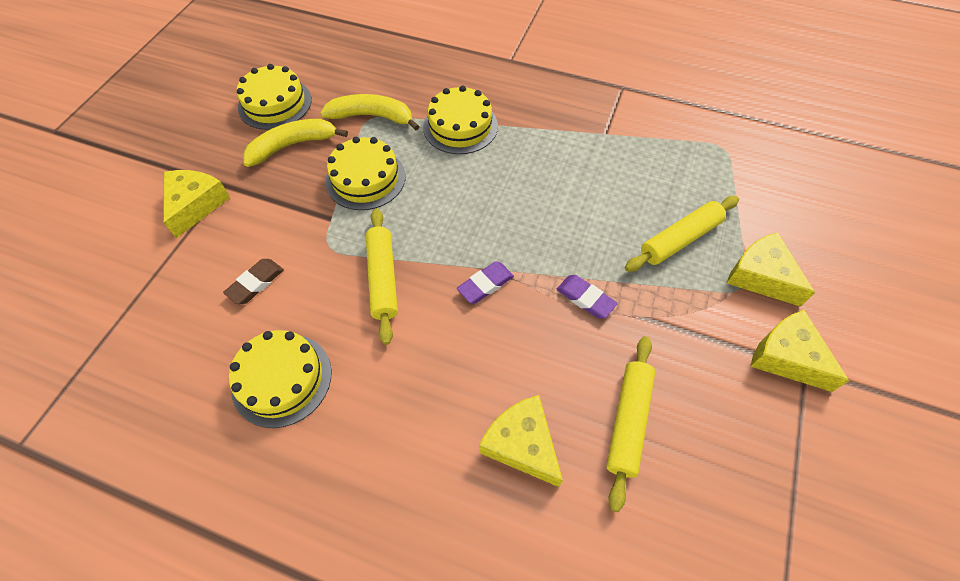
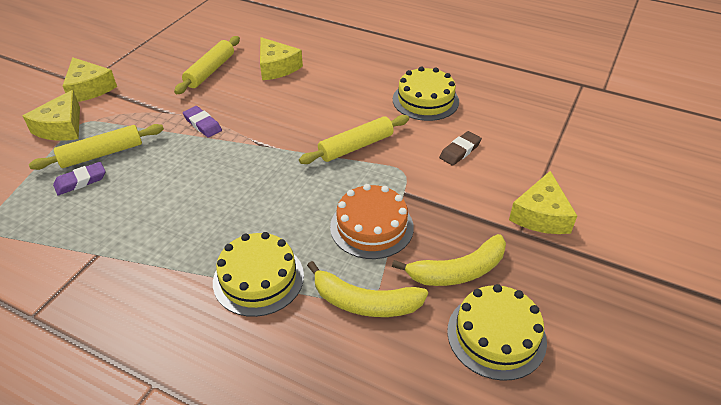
camera: 175 degrees left, 15 degrees down
(365, 178) = (371, 227): yellow cake -> orange cake
(383, 278) = (356, 146): yellow rolling pin -> yellow rolling pin turned 60 degrees clockwise
(485, 284) = (275, 137): purple eraser -> purple eraser (80, 181)
(761, 276) = (61, 127): yellow cheese -> yellow cheese turned 45 degrees clockwise

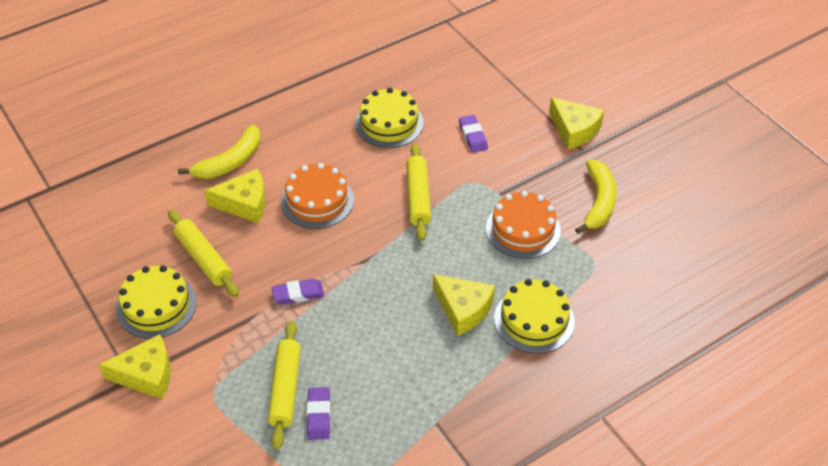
camera: 60 degrees left, 5 degrees up
(61, 127) = (207, 415): yellow cheese -> yellow cheese (463, 309)
(307, 97) = (317, 200): none -> orange cake
(365, 302) = (596, 266): yellow banana -> yellow banana (230, 162)
(460, 151) = (473, 136): brown eraser -> purple eraser
(496, 335) = (663, 211): yellow cake -> yellow cake (156, 305)

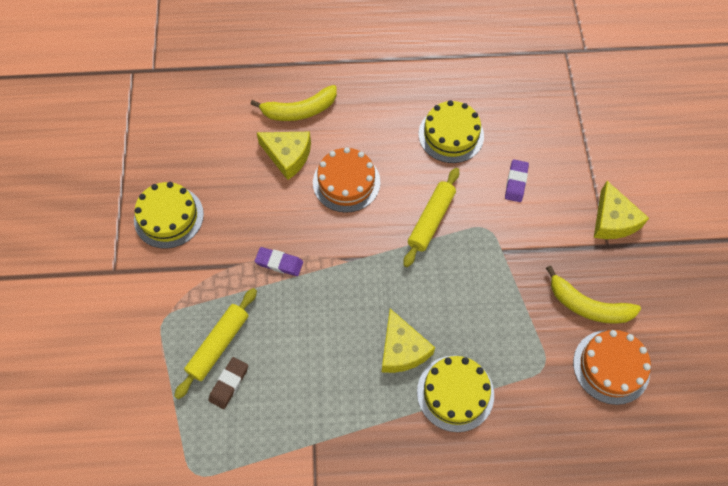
camera: 30 degrees right, 15 degrees up
(146, 374) = (127, 275): yellow cheese -> none
(203, 259) = (227, 192): yellow rolling pin -> none
(319, 415) = (229, 384): purple eraser -> brown eraser
(523, 229) = (501, 298): orange cake -> orange cake (611, 366)
(598, 202) = (588, 306): yellow banana -> yellow banana turned 75 degrees clockwise

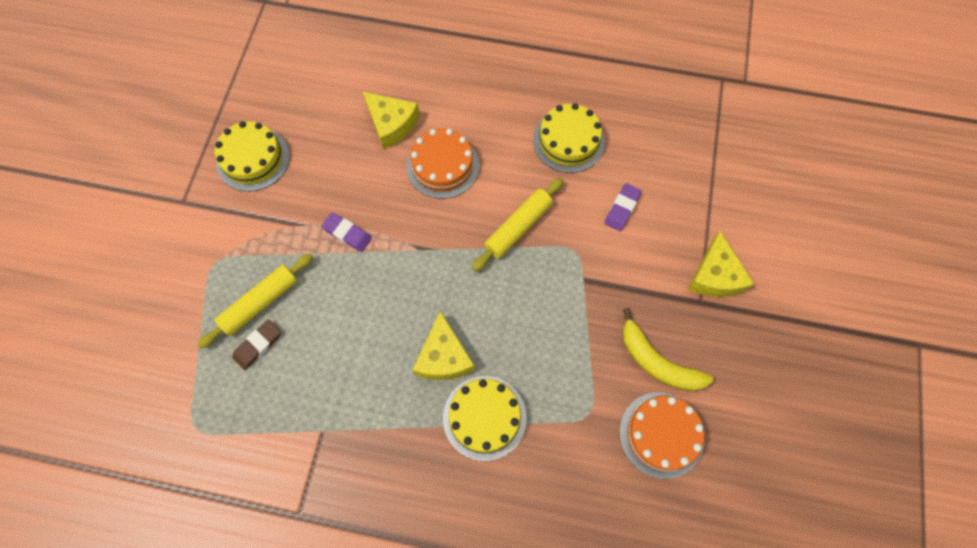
camera: 15 degrees right, 5 degrees up
(300, 111) = (419, 79): yellow banana -> none

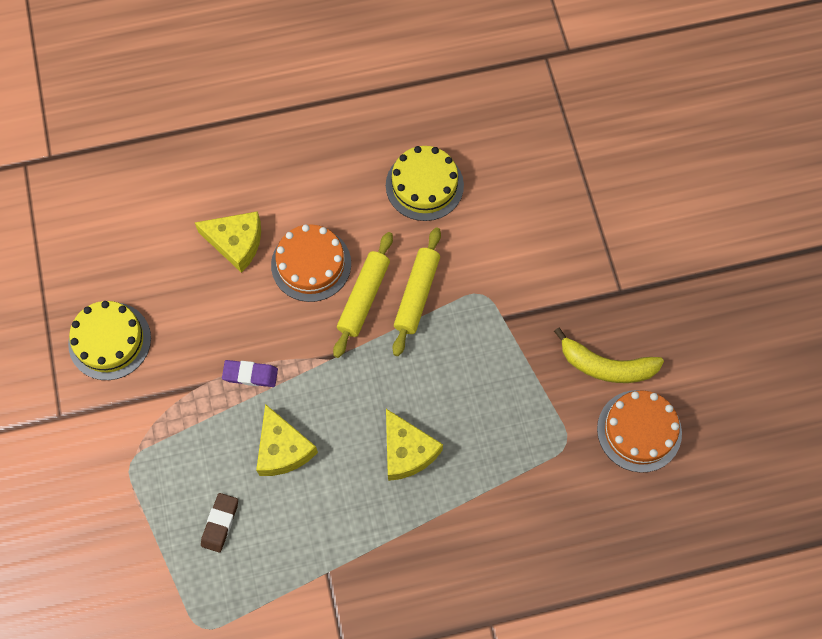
camera: 25 degrees left, 0 degrees up
(260, 303) = (199, 481): yellow rolling pin -> yellow rolling pin (363, 298)
(484, 417) = (473, 489): yellow cake -> none
(622, 209) = (508, 232): purple eraser -> none
(715, 276) = (623, 261): yellow cheese -> yellow cheese (282, 449)

